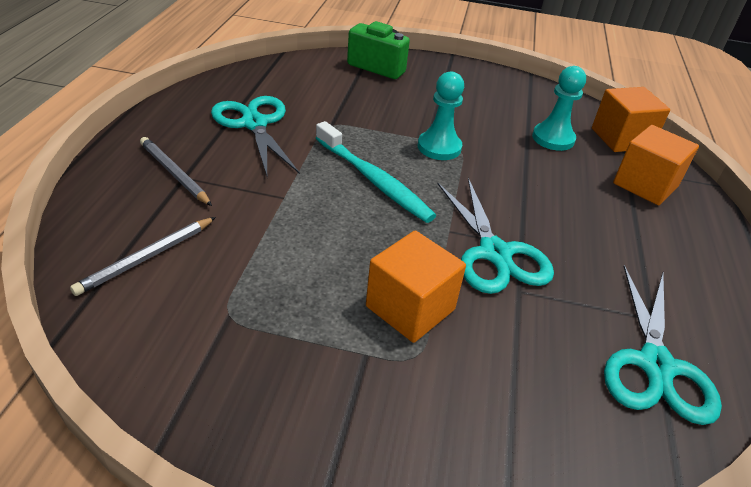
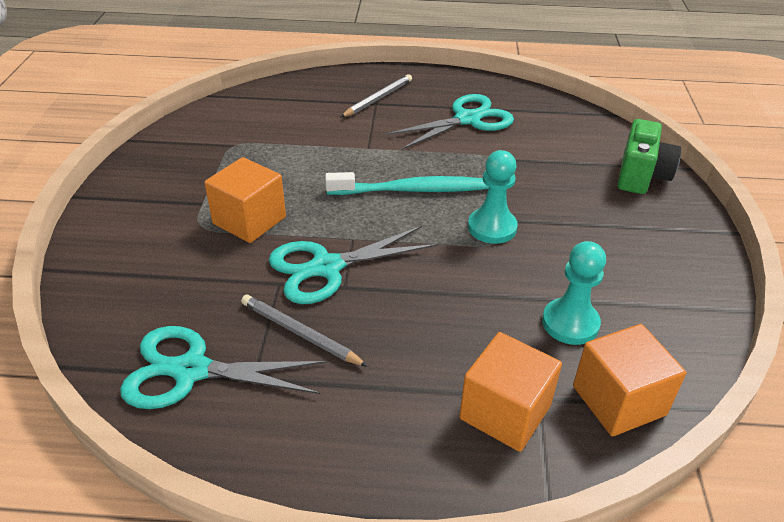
camera: 85 degrees right, 0 degrees up
(147, 257) = (283, 107): grey pencil -> grey pencil (300, 333)
(374, 180) = (412, 190): turquoise toothbrush -> turquoise toothbrush turned 135 degrees counterclockwise

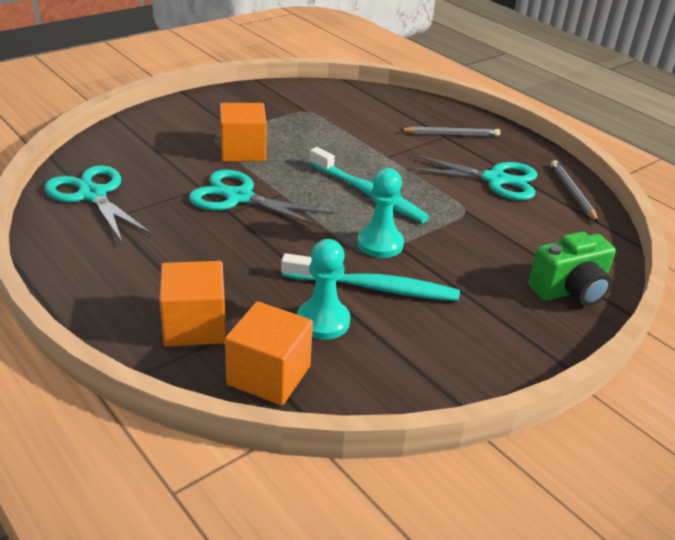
camera: 45 degrees right, 5 degrees down
(300, 333) = (167, 216): grey pencil -> grey pencil (572, 193)
(549, 267) = (374, 287): none -> turquoise toothbrush

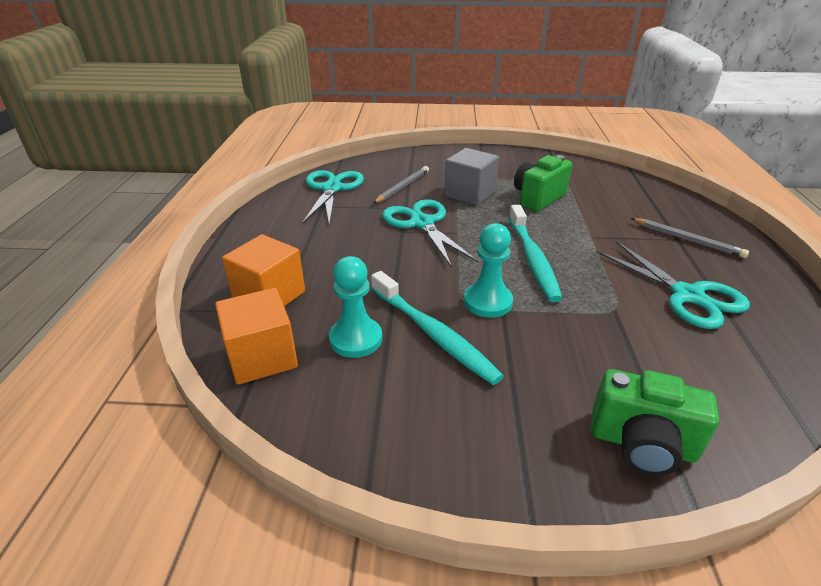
camera: 45 degrees right, 0 degrees up
(243, 151) = (470, 194): orange cube -> grey cube
(307, 135) = (538, 198): none -> green camera
(572, 193) = (779, 345): grey pencil -> grey pencil (402, 187)

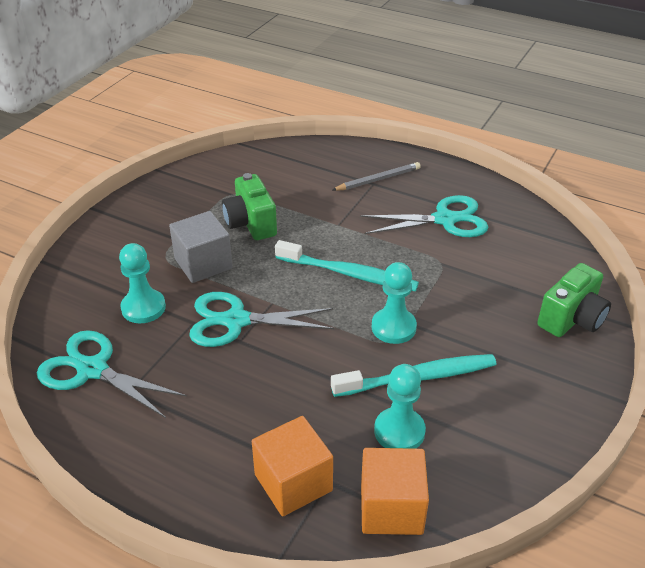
camera: 65 degrees left, 5 degrees up
(402, 187) = (143, 308): grey pencil -> turquoise pawn

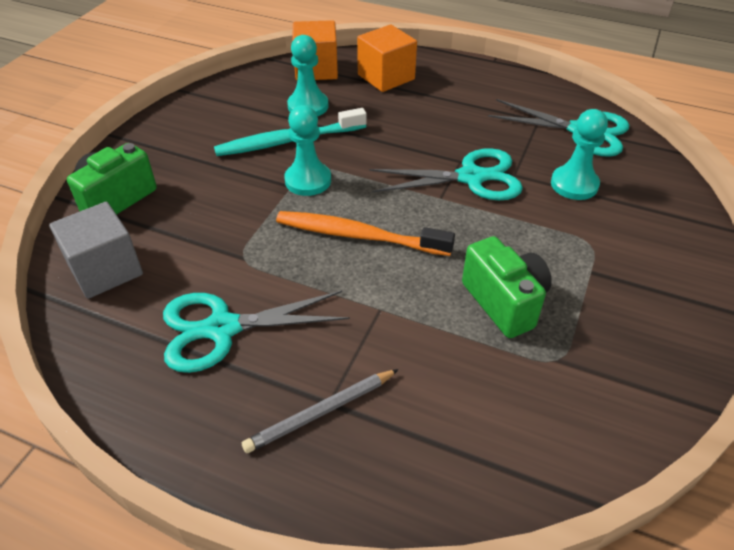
camera: 175 degrees right, 5 degrees up
(203, 263) = (538, 238): grey cube -> grey cube (105, 270)
(349, 274) = (358, 236): turquoise toothbrush -> orange toothbrush

